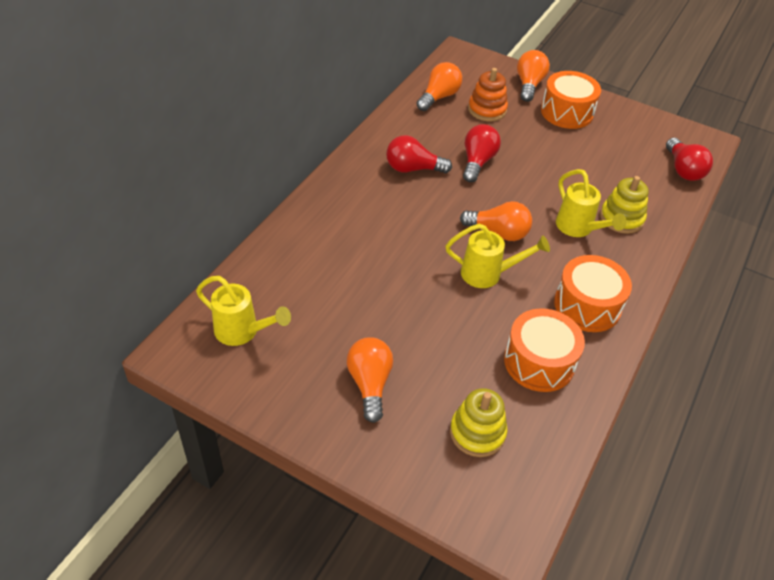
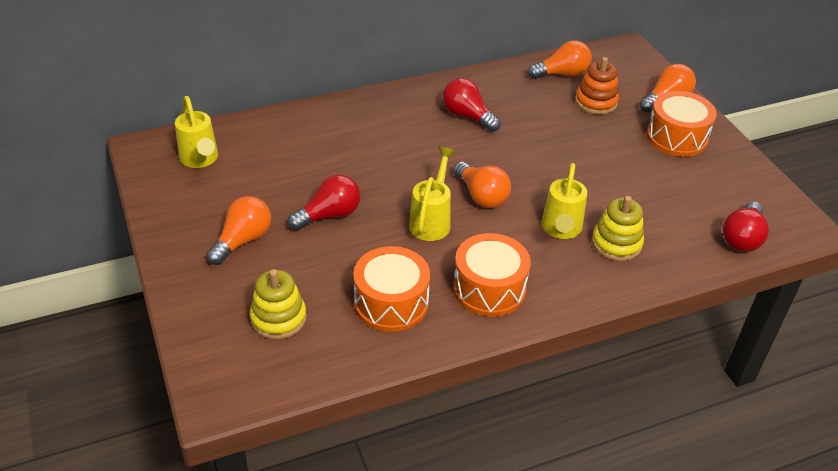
camera: 40 degrees right, 5 degrees down
(477, 162) = (532, 137): red light bulb -> red light bulb (329, 215)
(488, 274) = (432, 220): yellow watering can -> yellow watering can turned 120 degrees counterclockwise

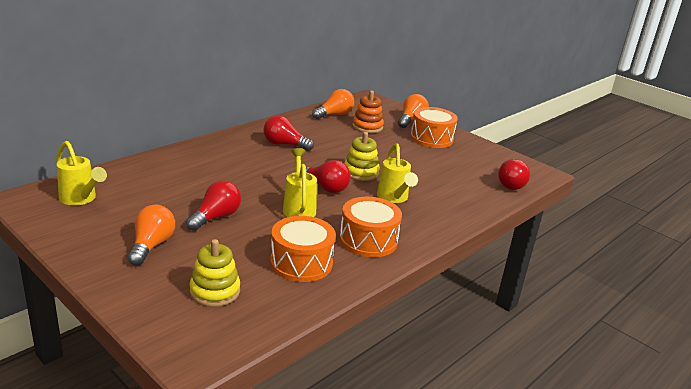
camera: 25 degrees left, 15 degrees down
(481, 196) = (325, 188): orange light bulb -> red light bulb
(616, 243) = (435, 199): yellow stacking toy -> yellow stacking toy (361, 172)

